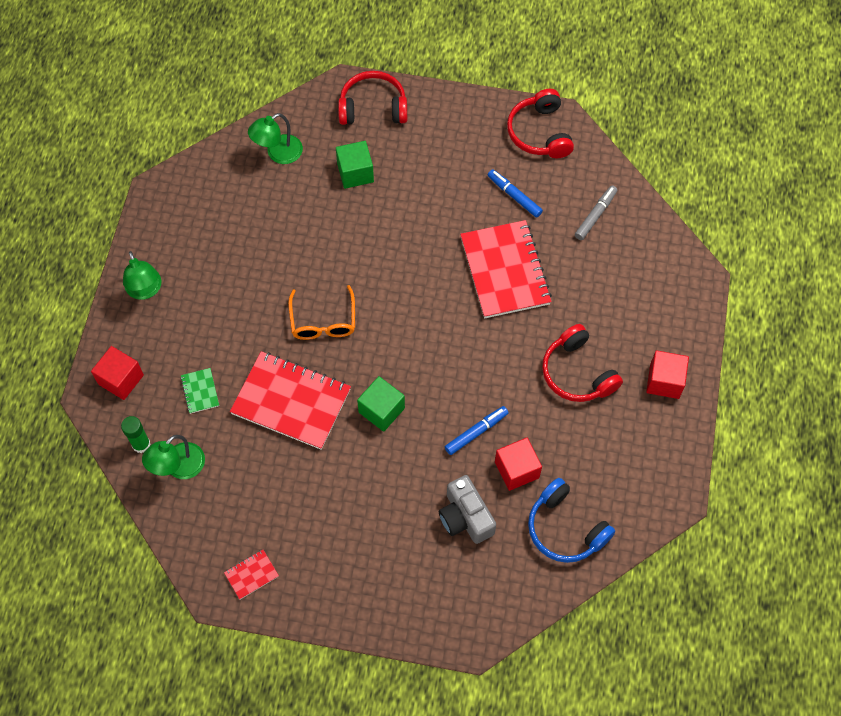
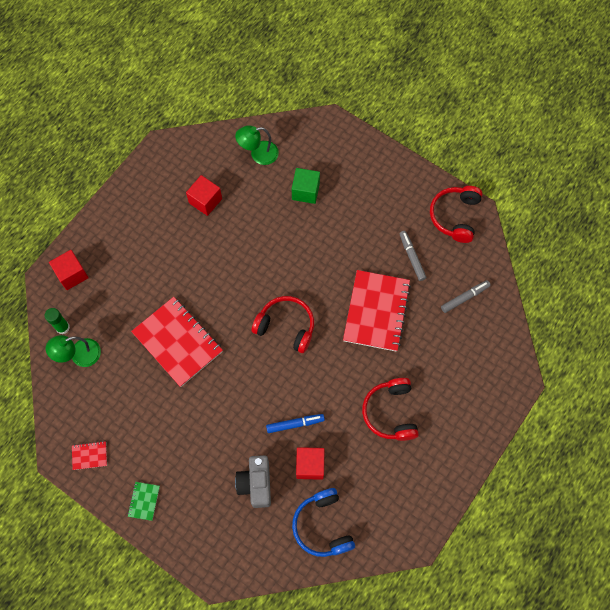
camera: 25 degrees right, 5 degrees up
(145, 290) = (119, 217): green lamp -> none
(200, 391) = (120, 307): green notebook -> green notebook (144, 501)
(323, 322) = (228, 293): orange glasses -> none
(373, 107) = (342, 147): red headphones -> red headphones (286, 326)
(381, 410) = (236, 377): green cube -> none
(514, 196) = (412, 257): blue marker -> grey marker
(664, 381) = (452, 448): red cube -> red cube (205, 201)

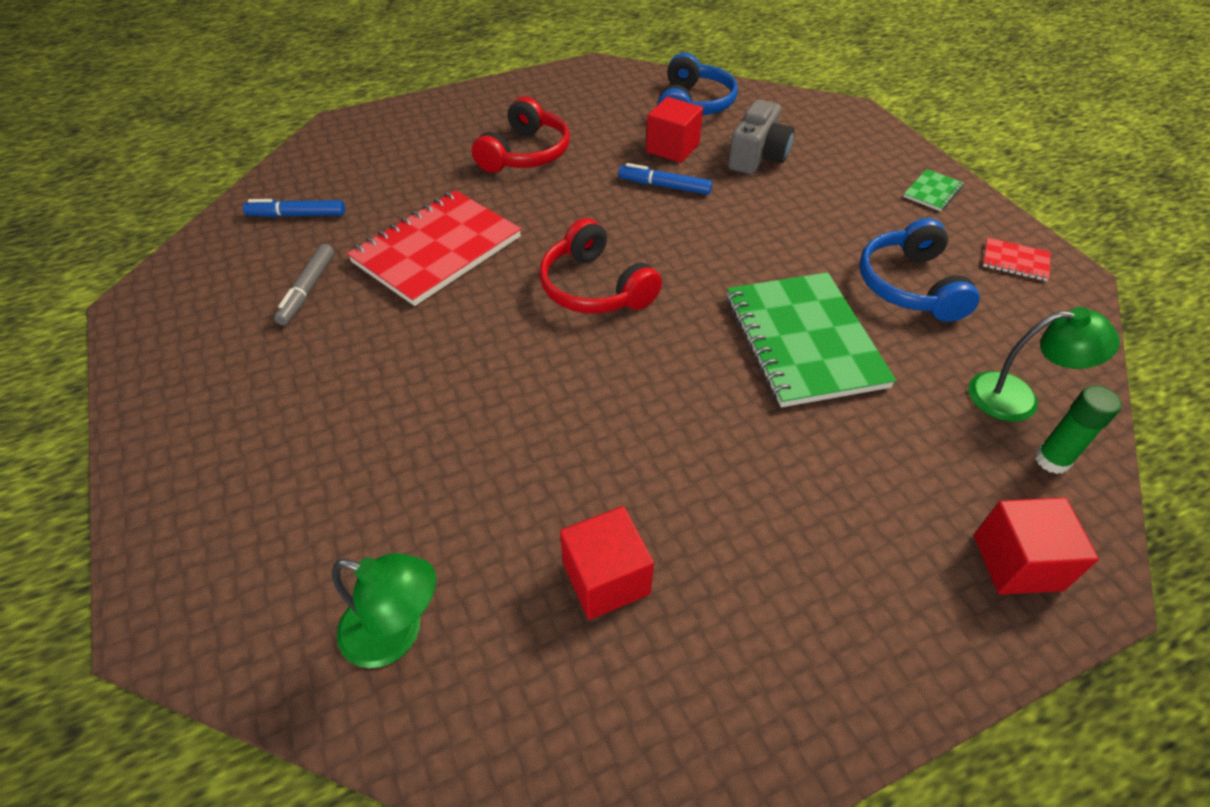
camera: 150 degrees left, 20 degrees down
(139, 407) = (909, 285): none -> blue headphones
(177, 342) = (803, 341): red notebook -> green notebook
(305, 191) = (371, 484): green cube -> none
(455, 216) = (173, 313): red headphones -> none
(465, 298) = (297, 215): grey marker -> blue marker

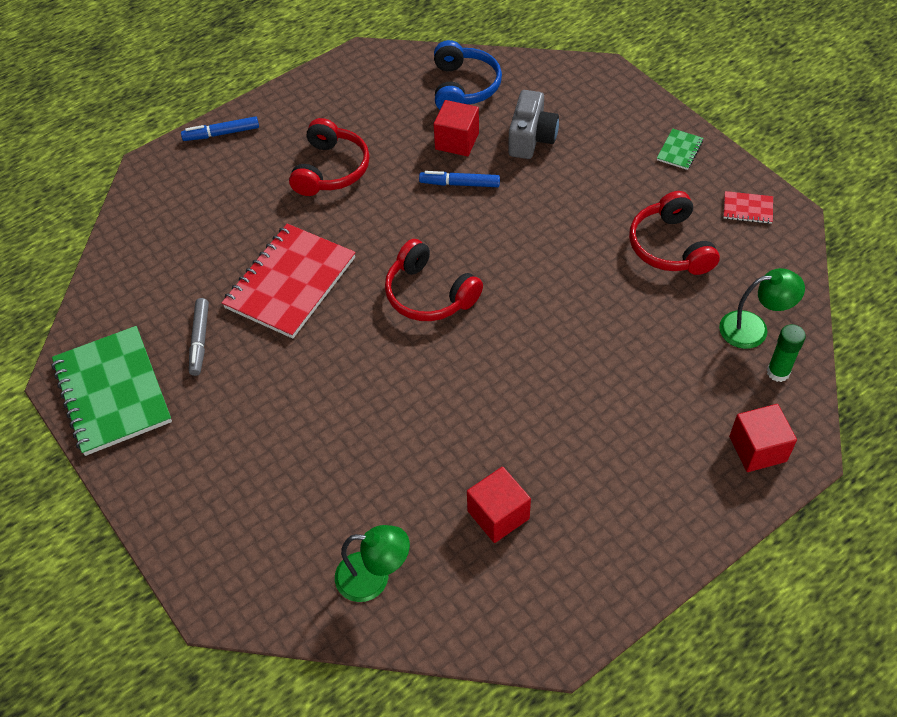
camera: 10 degrees left, 5 degrees up
(297, 215) = (157, 270): blue marker -> blue marker (221, 133)
(803, 341) = (597, 311): green notebook -> green notebook (112, 392)
(909, 285) = (670, 246): blue headphones -> red headphones

